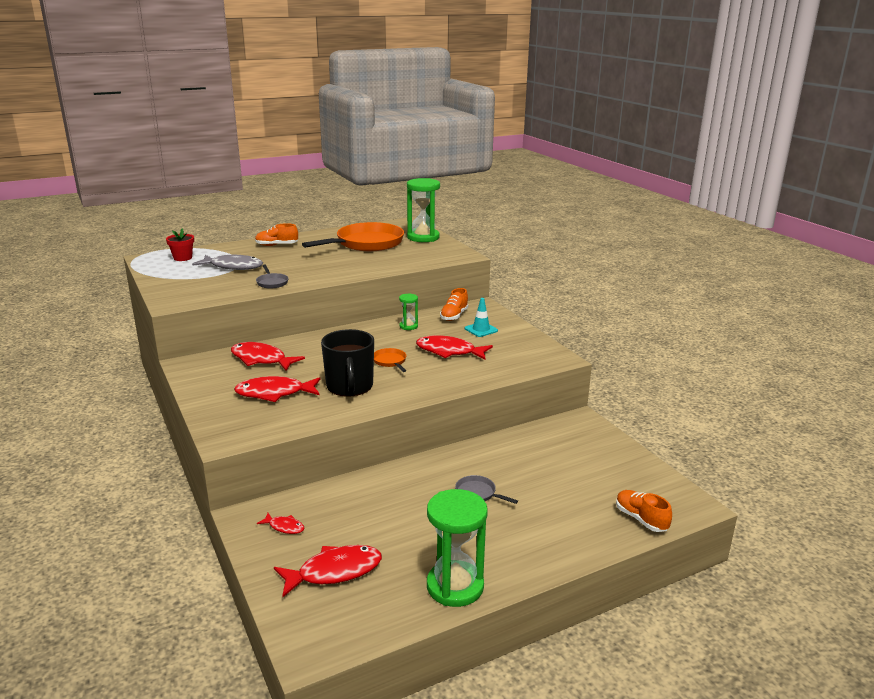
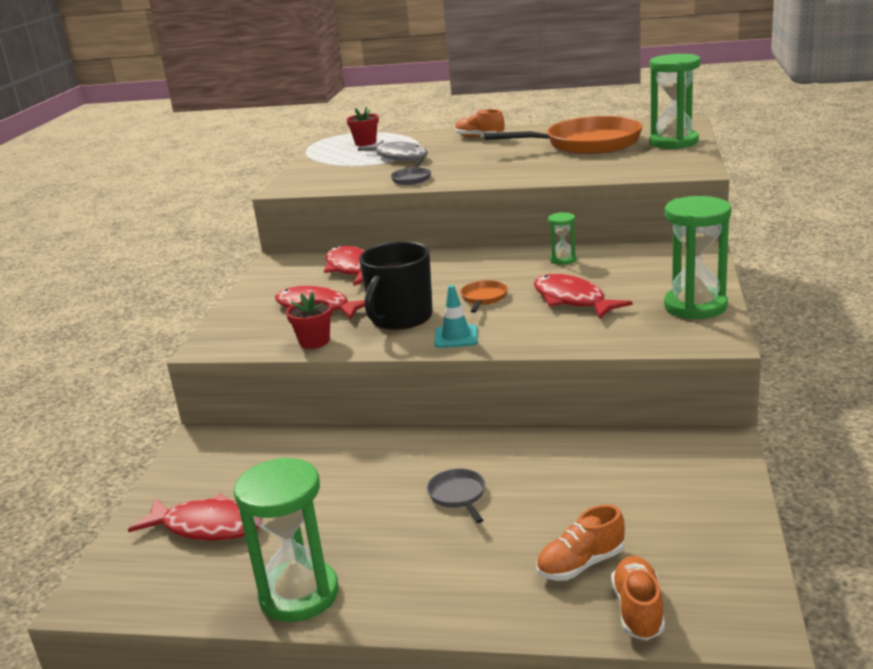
camera: 40 degrees right, 0 degrees up
(284, 527) = (220, 462): red fish -> none
(308, 417) = (314, 341): none -> red flower pot
(454, 316) = (641, 256): orange shoe -> orange shoe (581, 564)
(481, 330) = (654, 280): turquoise traffic cone -> turquoise traffic cone (456, 337)
(524, 341) = (695, 306): none -> green hourglass

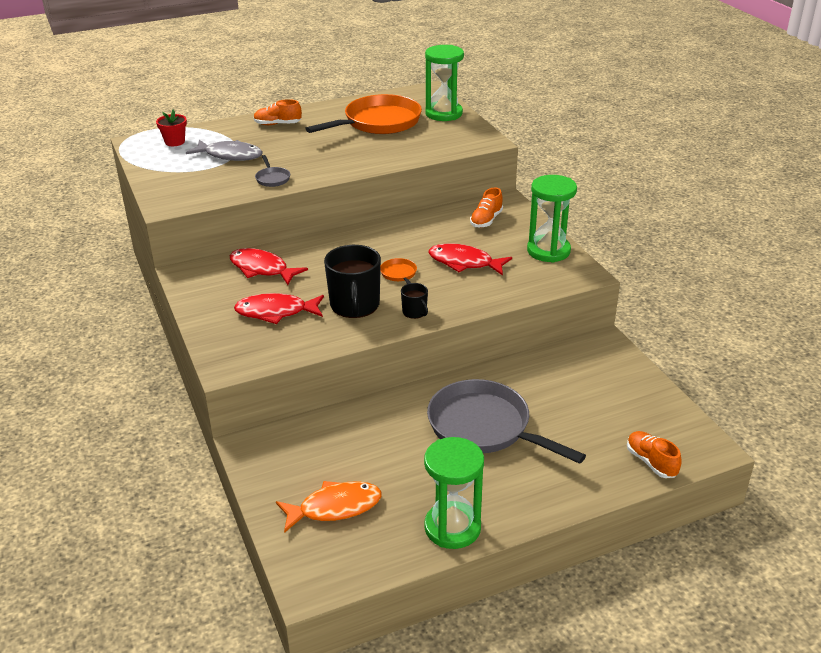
camera: 35 degrees left, 10 degrees up
(207, 526) = (335, 508): red fish -> orange fish
(314, 341) = (310, 342): red flower pot -> none
(456, 337) = (415, 312): turquoise traffic cone -> black mug
(458, 495) = (484, 427): grey pan -> grey pan, size x2.43
(563, 260) = (422, 228): green hourglass -> none
(581, 564) = (598, 446): orange shoe -> orange shoe (486, 220)

